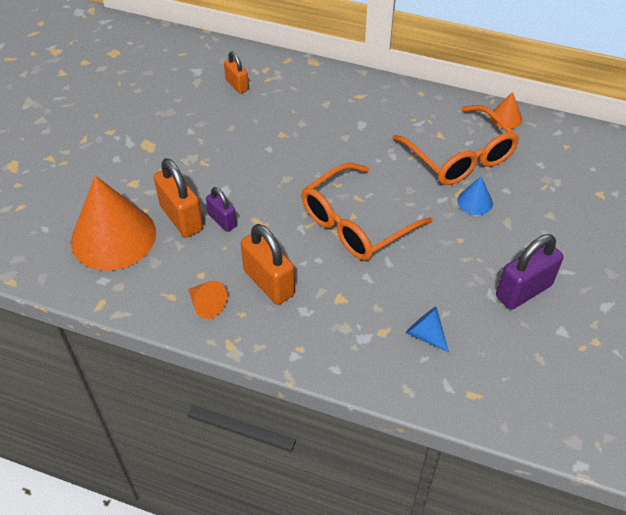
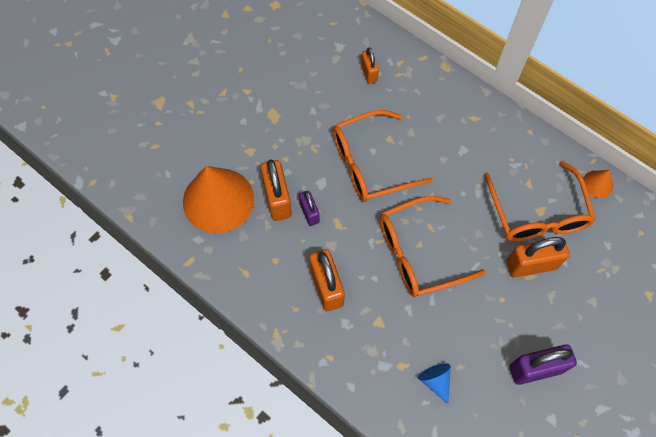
camera: 20 degrees right, 15 degrees up
(207, 305) = (270, 291): orange cone -> none
(272, 160) = (371, 164): none -> orange glasses
(475, 201) = (531, 265): blue cone -> orange padlock

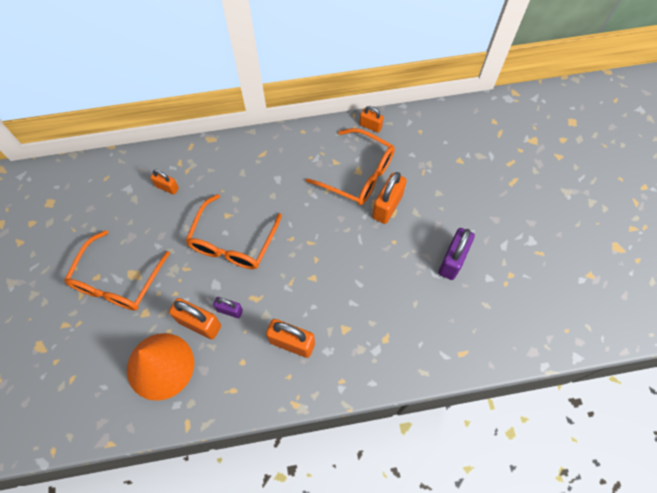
camera: 50 degrees left, 0 degrees up
(420, 253) = (321, 264): orange glasses -> orange glasses (118, 280)
(435, 381) = (412, 326): blue cone -> none
(597, 184) = (370, 126): orange cone -> orange padlock

